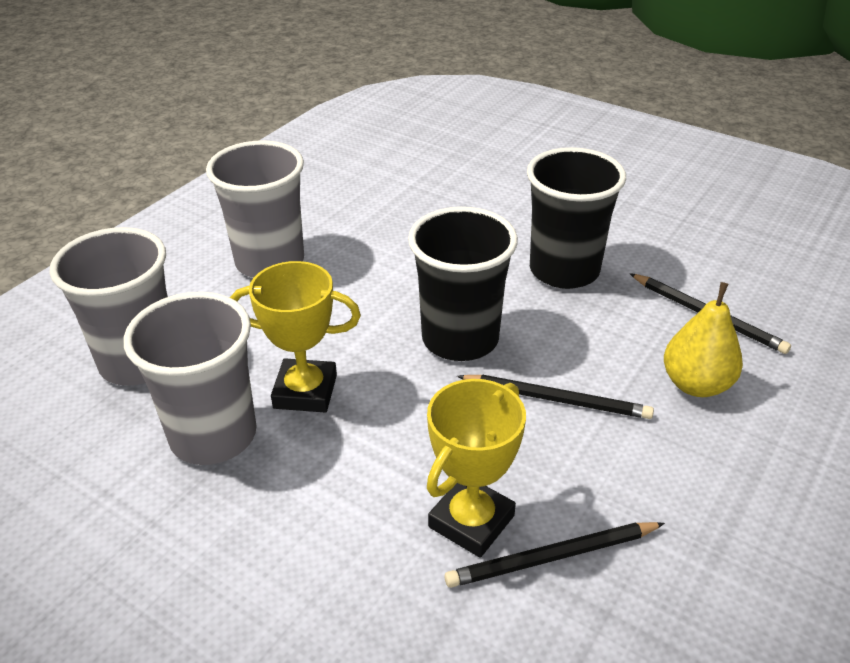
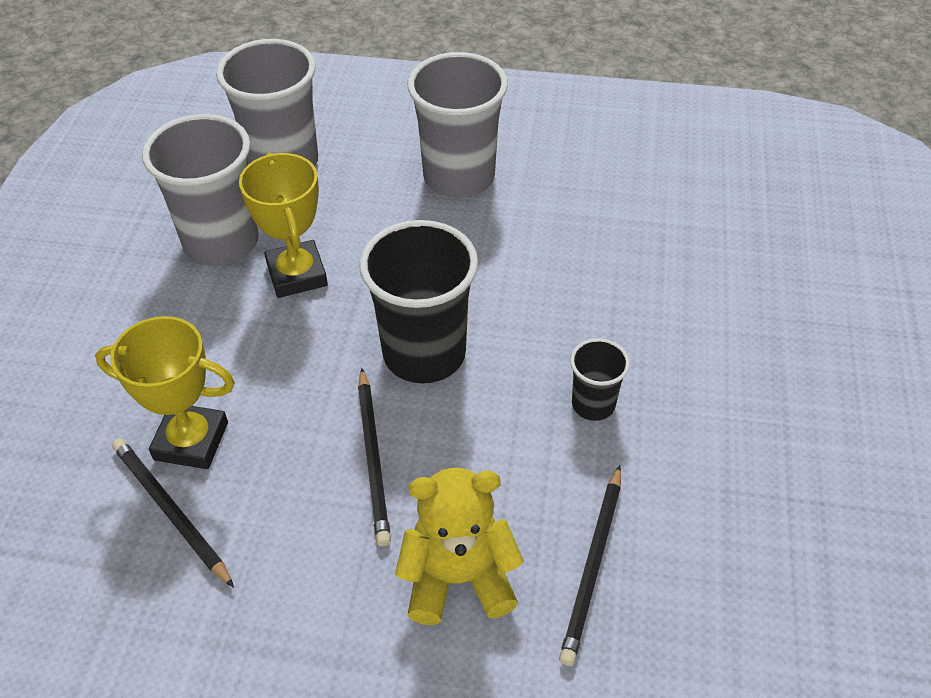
camera: 65 degrees right, 10 degrees up
(564, 270) = (593, 404): black cup -> black cup, size x0.51
(696, 384) = (458, 578): yellow pear -> yellow teddy bear

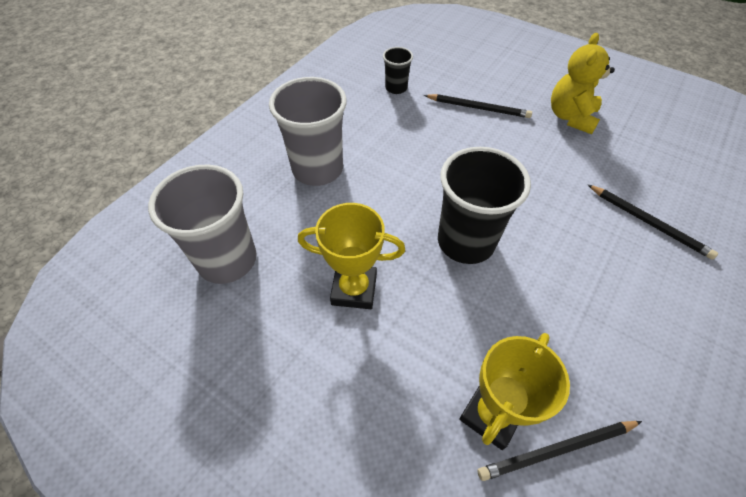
camera: 65 degrees left, 5 degrees up
(221, 242) = (288, 330): grey cup -> none
(373, 458) = (544, 299): black pencil -> black pencil (478, 108)
(458, 578) = (647, 286): yellow teddy bear -> yellow teddy bear (570, 117)
(593, 404) = (537, 180): black cup -> black cup (396, 88)

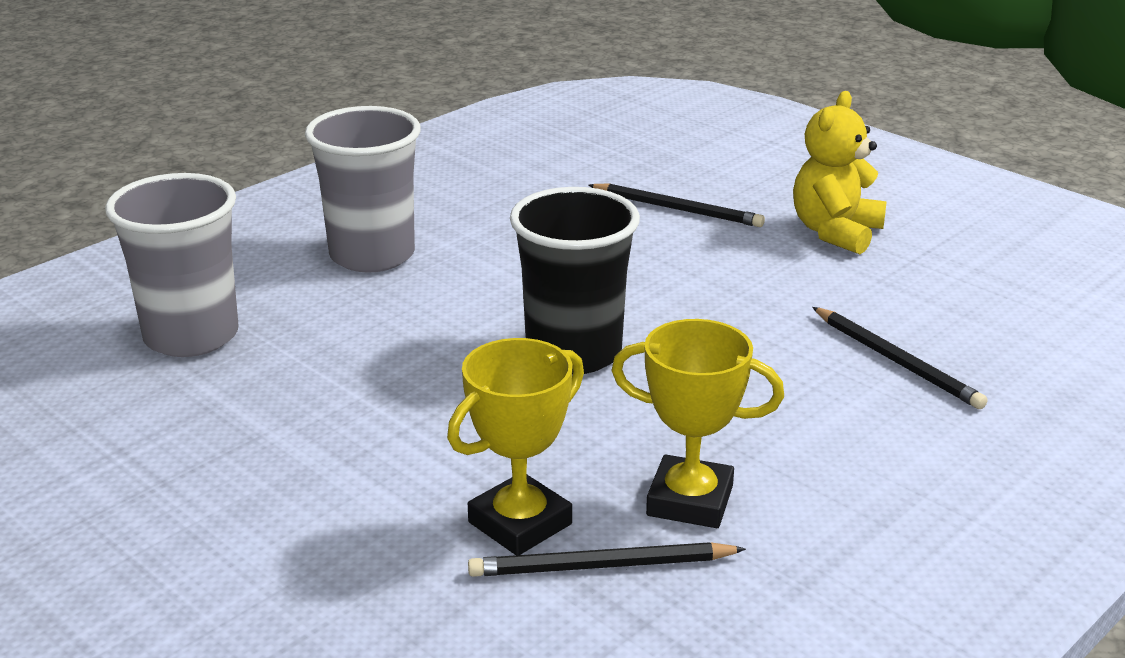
camera: 10 degrees right, 25 degrees down
(354, 289) = (371, 384): yellow trophy -> yellow trophy (690, 501)
(396, 88) = (547, 175): black cup -> none

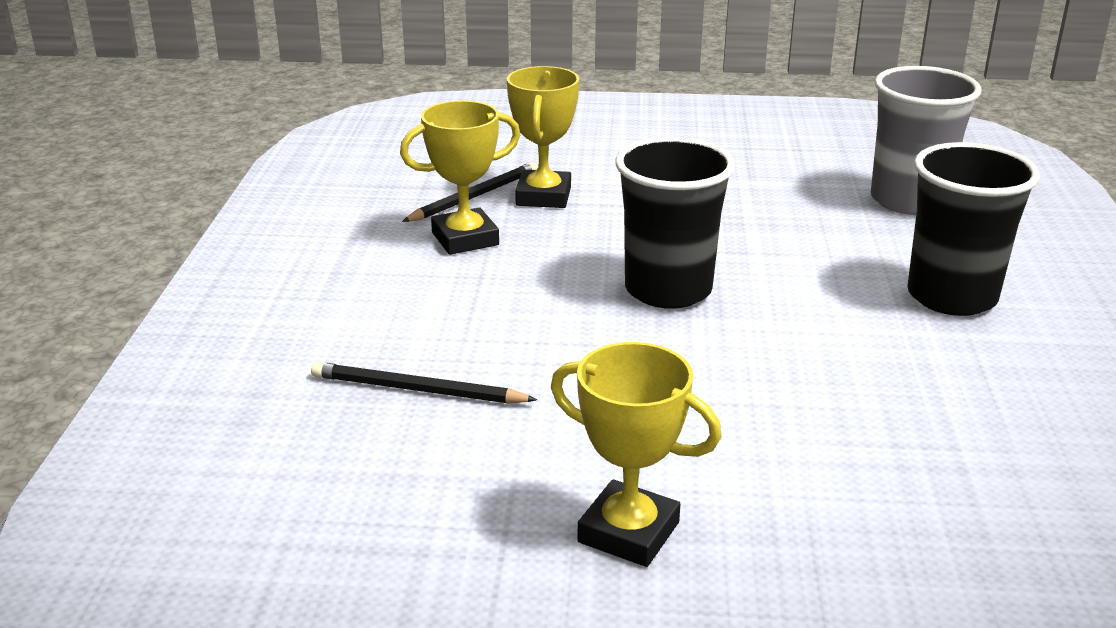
camera: 140 degrees right, 0 degrees up
(372, 255) = (951, 297): grey cup -> black cup
(677, 209) = (829, 480): black pencil -> none
(835, 232) = (628, 532): yellow teddy bear -> yellow trophy

